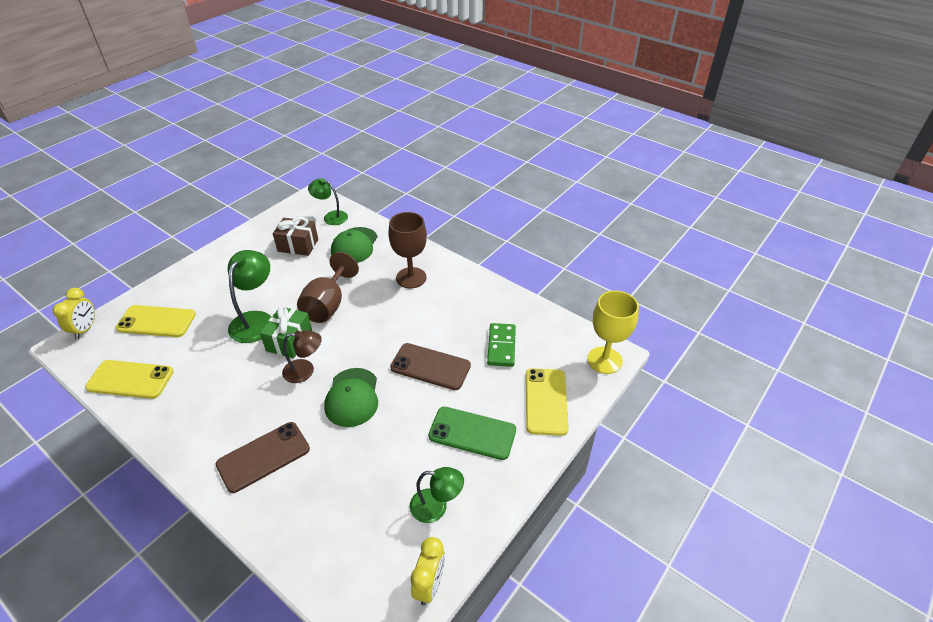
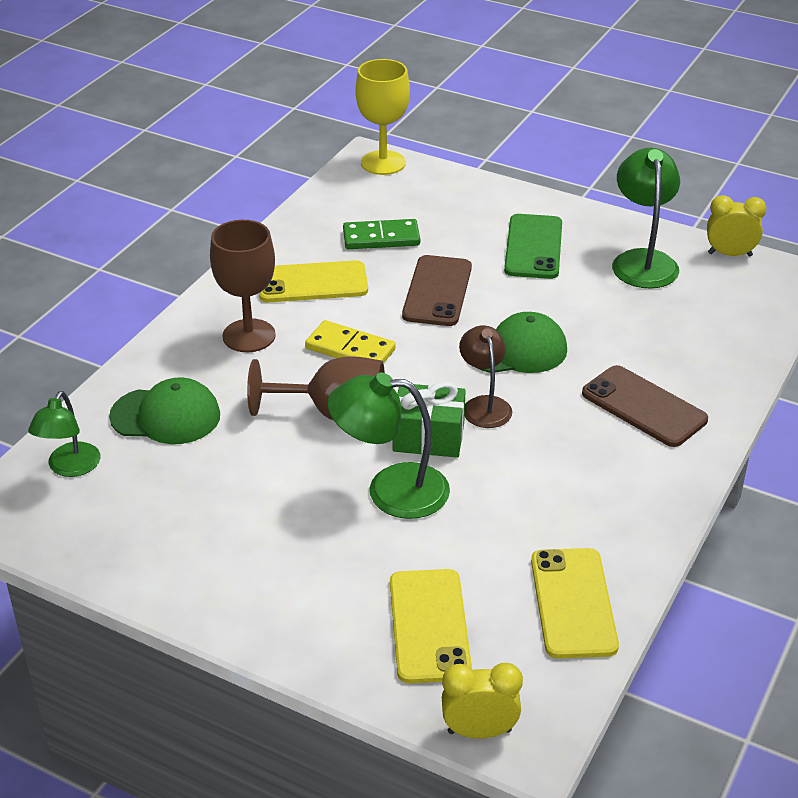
camera: 100 degrees left, 5 degrees down
(298, 245) = (171, 492): brown gift -> none
(383, 317) = (350, 349): none -> yellow domino
(436, 507) = (642, 261): green lamp -> green lamp, size x1.53
(545, 401) = (464, 200): yellow phone -> yellow phone (312, 283)

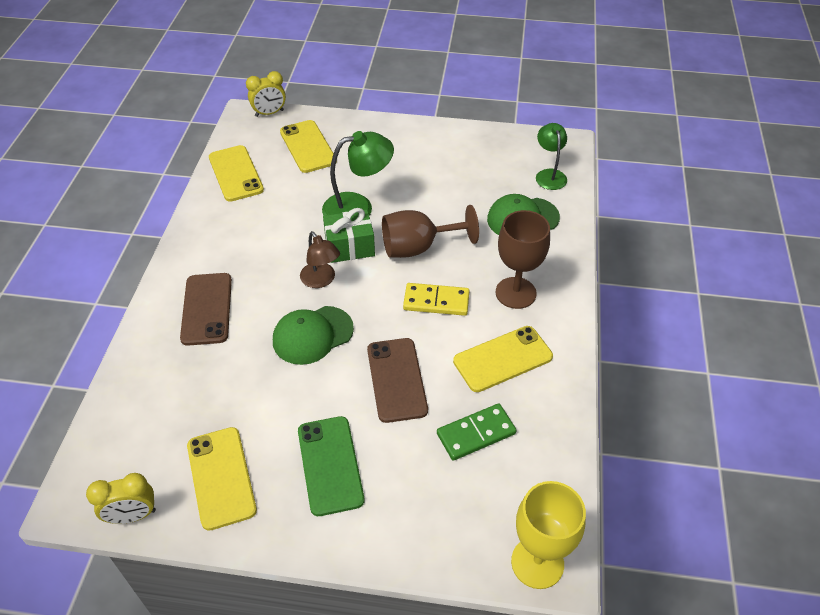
camera: 160 degrees right, 10 degrees up
(642, 261) = (221, 477): green lamp -> yellow phone
(643, 407) = (207, 309): brown phone -> brown phone turned 60 degrees clockwise

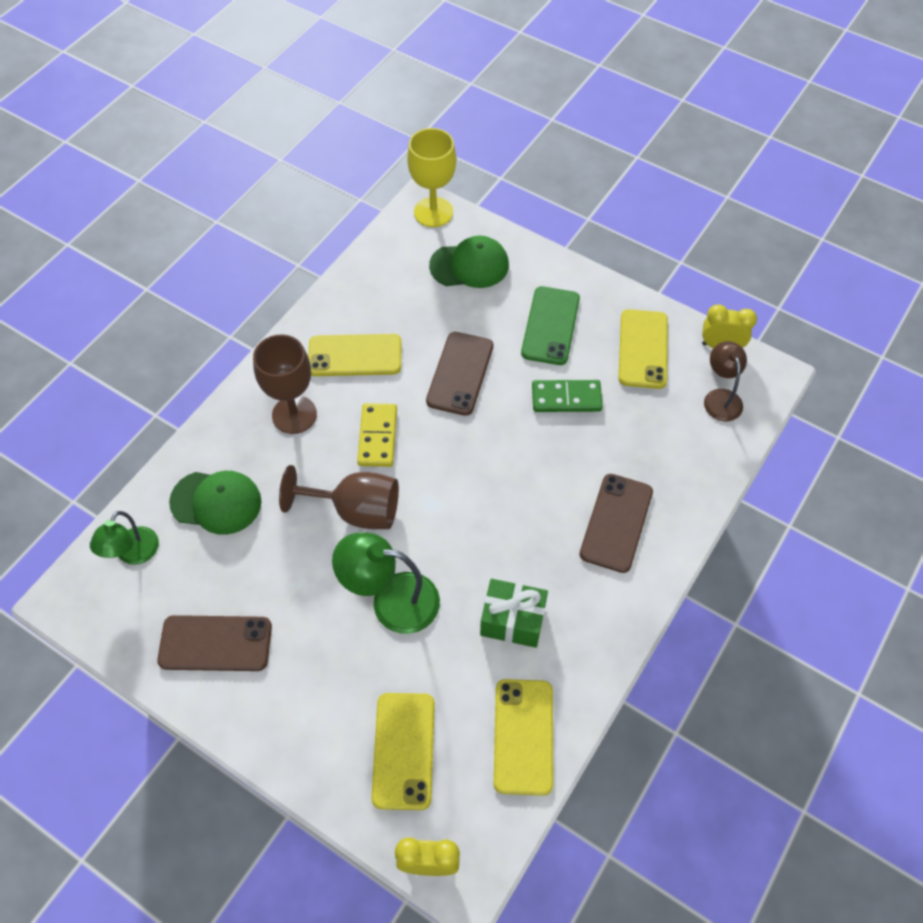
camera: 155 degrees left, 10 degrees up
(312, 335) = (517, 448): green cap -> green cap (469, 265)
(321, 280) = (482, 510): brown lamp -> brown lamp (720, 398)
(350, 247) = (430, 543): green gift -> green gift (512, 620)
(436, 301) = (377, 437): yellow domino -> yellow domino turned 60 degrees clockwise
(456, 153) = (215, 643): none -> brown phone
(476, 434) = (420, 305): green domino -> green domino (566, 398)

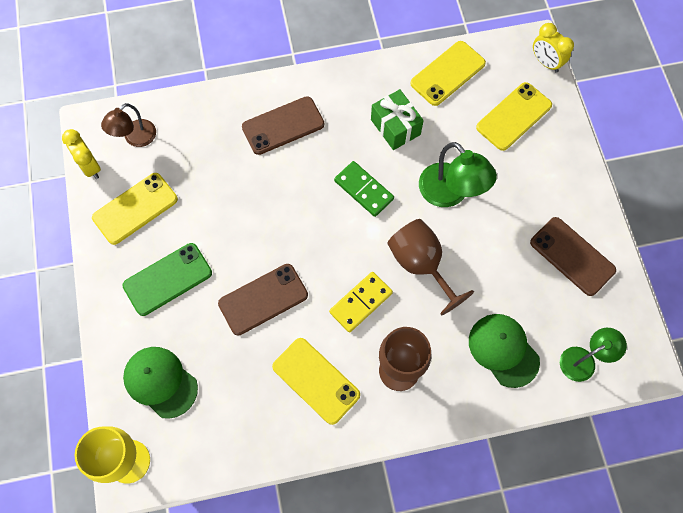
camera: 135 degrees left, 10 degrees up
(566, 398) = (220, 220): green domino -> green domino (363, 190)

